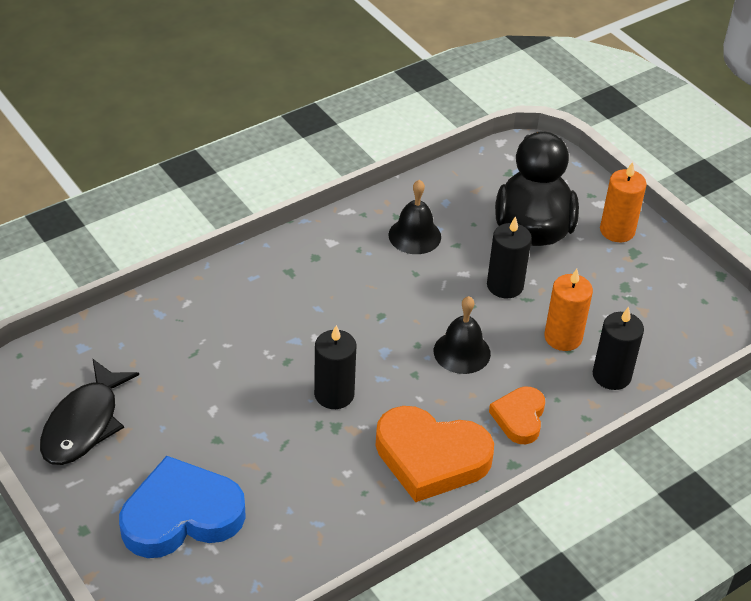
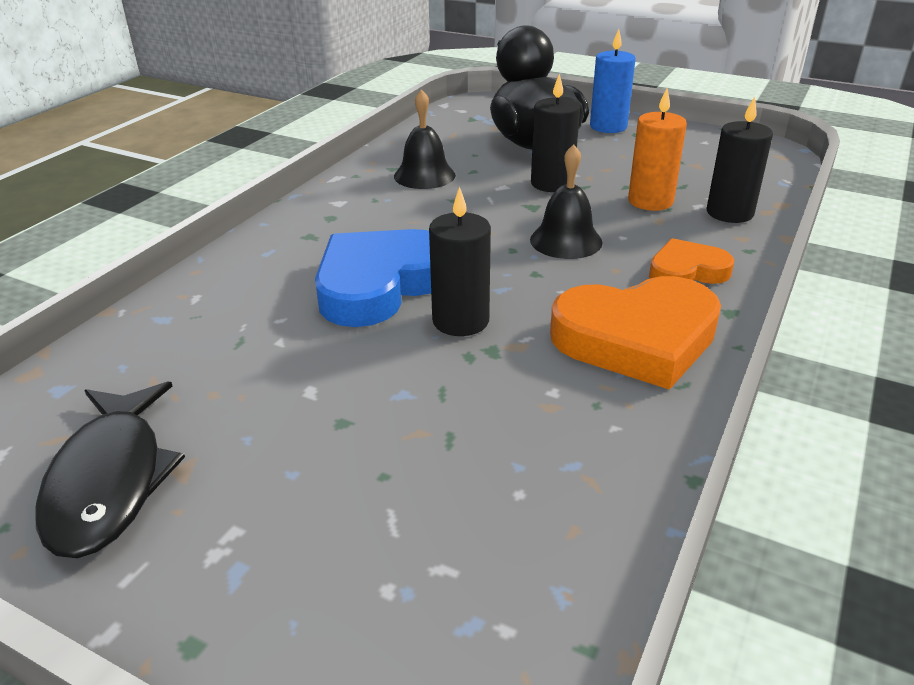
camera: 25 degrees left, 10 degrees down
(181, 515) = (358, 543): blue heart -> blue heart (380, 284)
(519, 418) = (687, 271): orange heart -> orange heart turned 90 degrees clockwise
(617, 230) = (608, 126): orange candle -> blue candle

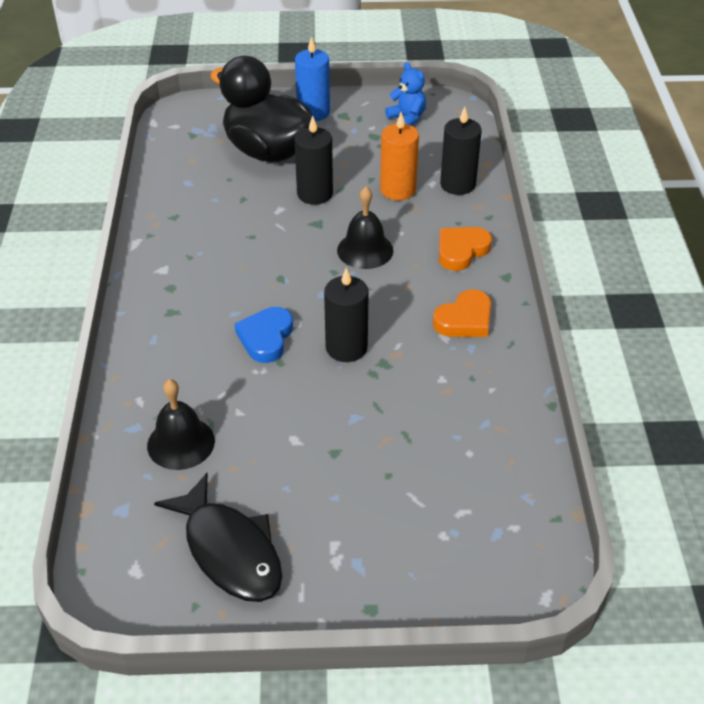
camera: 30 degrees left, 10 degrees up
(380, 284) = (266, 338): blue heart -> blue heart, size x0.56
(424, 175) = (208, 217): black bell -> black bell (181, 443)
(637, 339) = (464, 319): orange heart -> orange heart, size x0.56
(710, 150) = (407, 118): none -> blue teddy bear

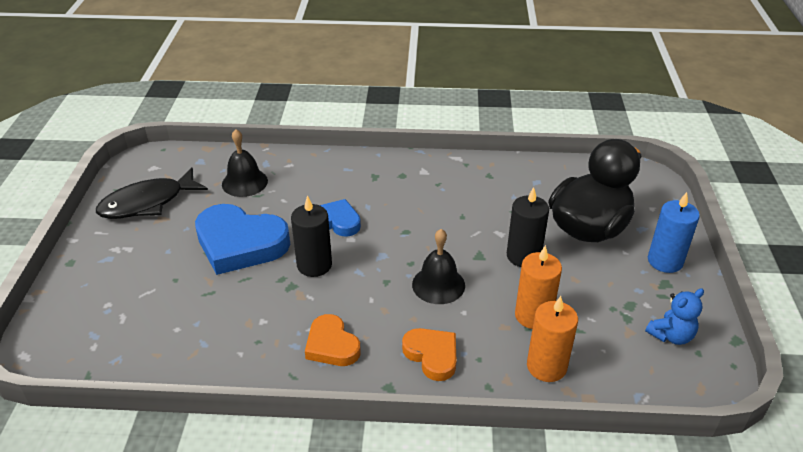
camera: 95 degrees right, 5 degrees down
(314, 422) = (240, 244): none -> blue heart
(457, 184) = (546, 366): black candle -> orange candle

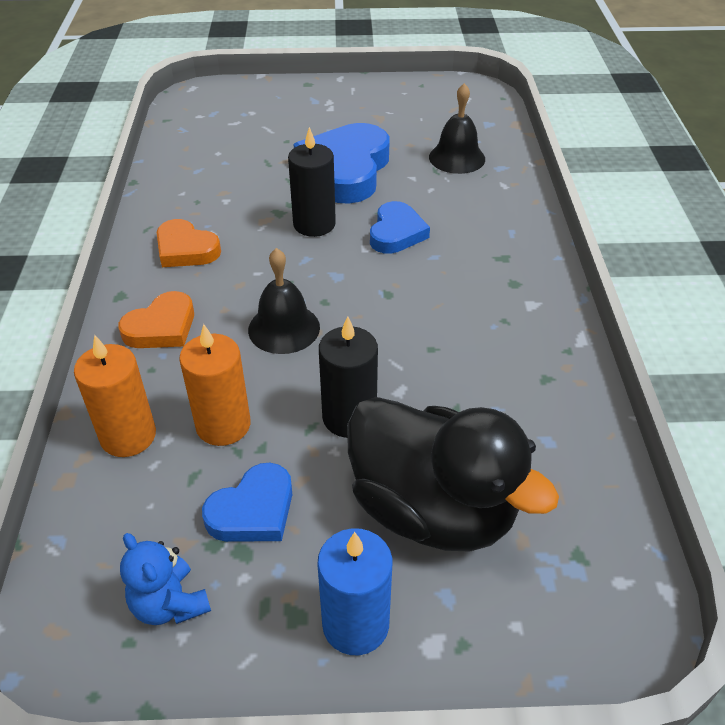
camera: 85 degrees right, 5 degrees up
(147, 203) = (403, 105): black fish -> none
(332, 345) = (186, 249): orange heart -> orange heart turned 105 degrees counterclockwise
(600, 300) = (253, 510): none -> blue heart

